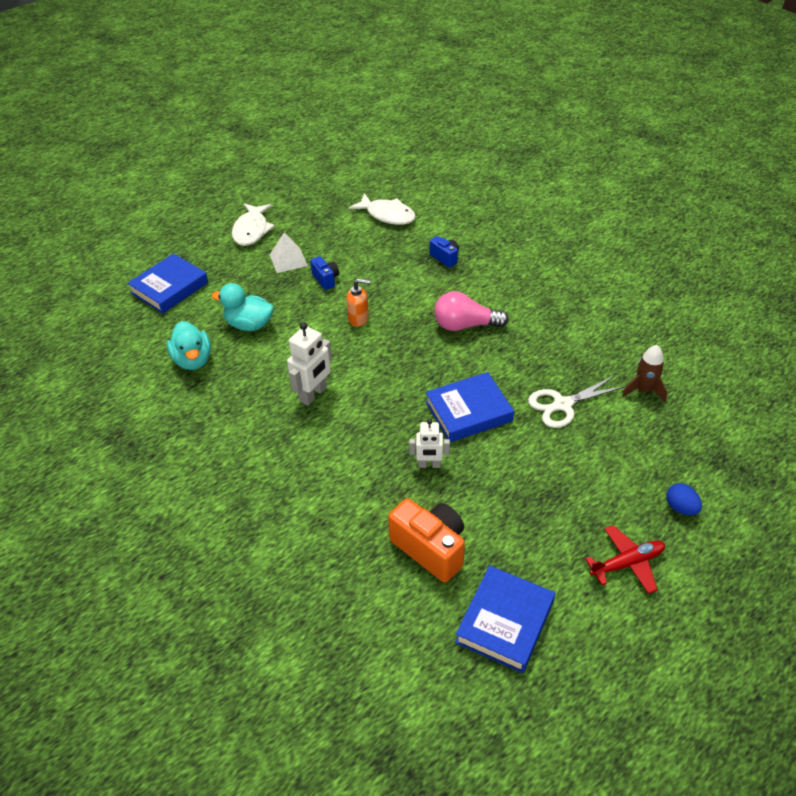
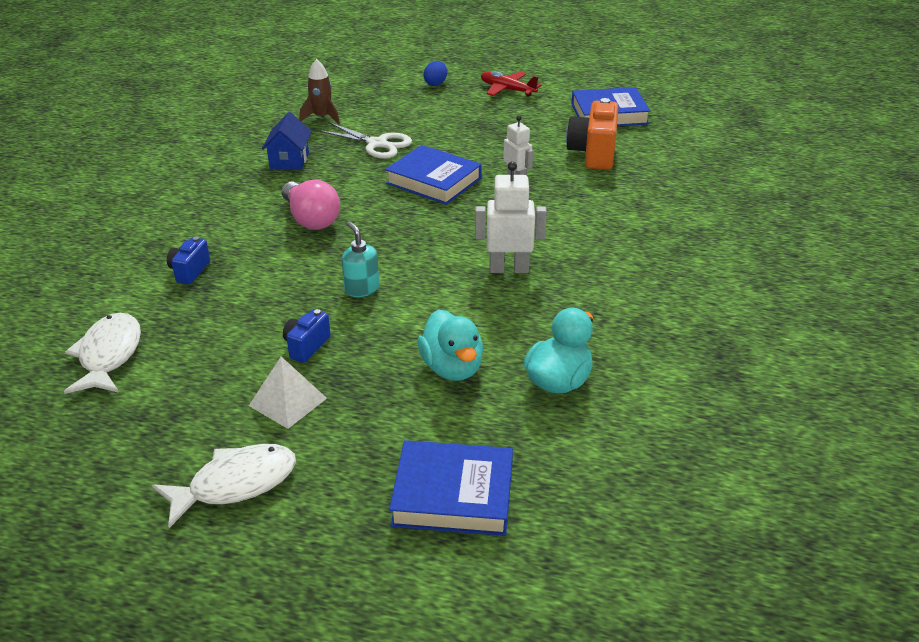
camera: 125 degrees left, 10 degrees down
(358, 319) = (361, 289): orange soap dispenser -> turquoise soap dispenser
(568, 343) = (289, 161): none -> blue house

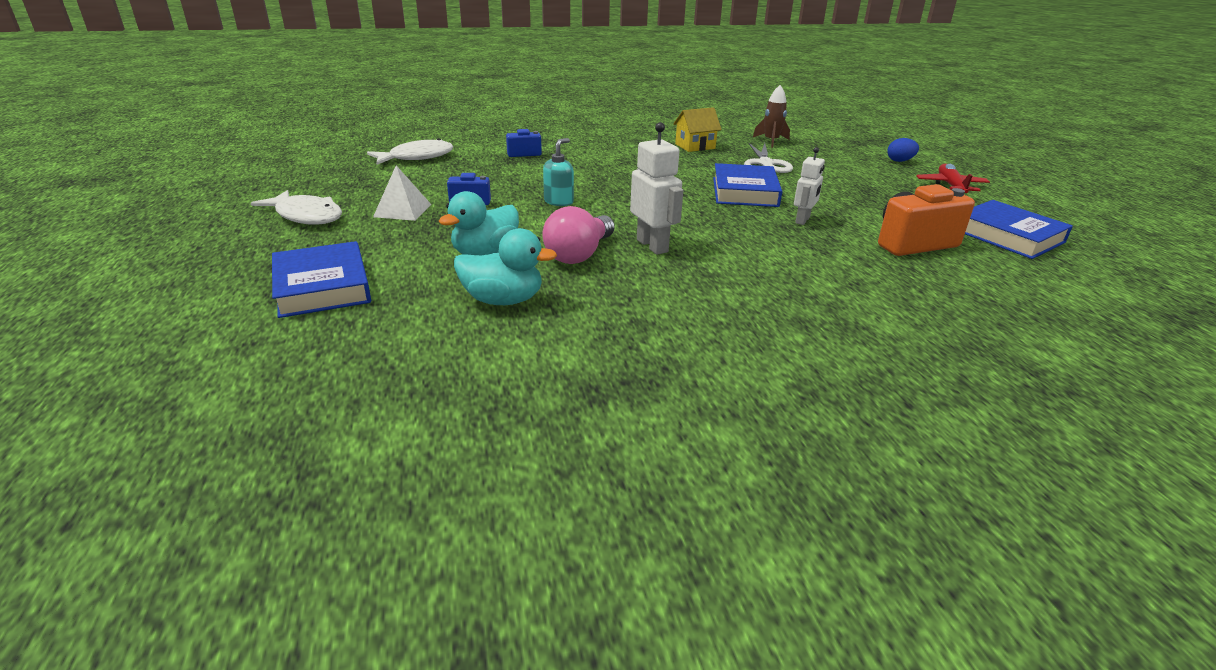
camera: 60 degrees right, 5 degrees down
(289, 161) = (695, 146): blue house -> yellow house
(311, 219) = (629, 168): pink light bulb -> pink light bulb (579, 254)

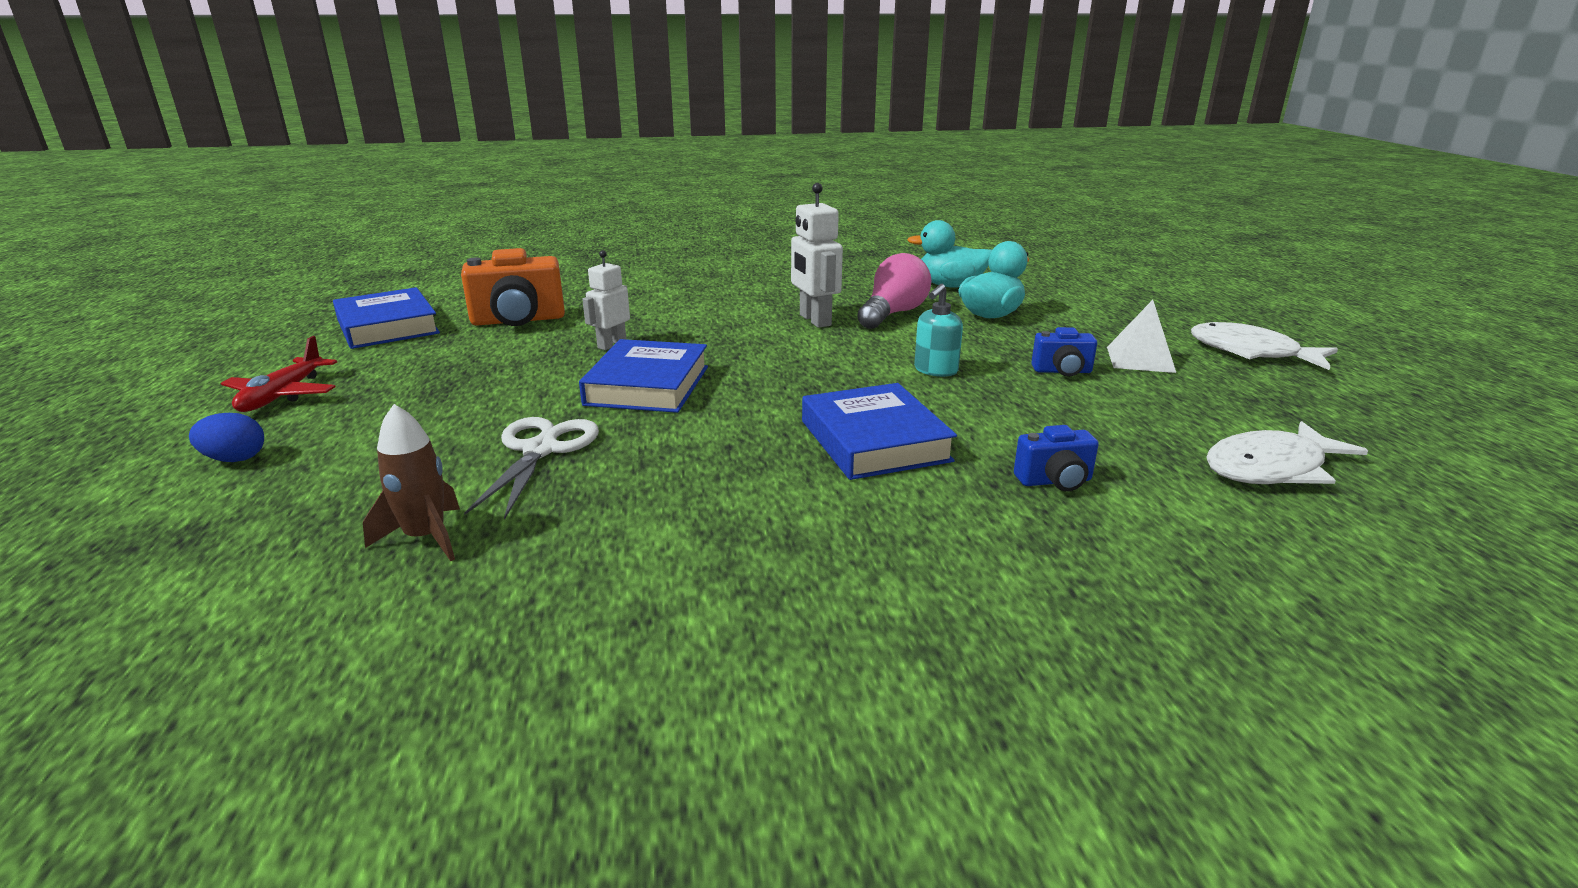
camera: 175 degrees left, 5 degrees down
(322, 287) = (1113, 294): blue book -> blue book (874, 441)
(695, 146) = (649, 512): yellow house -> none

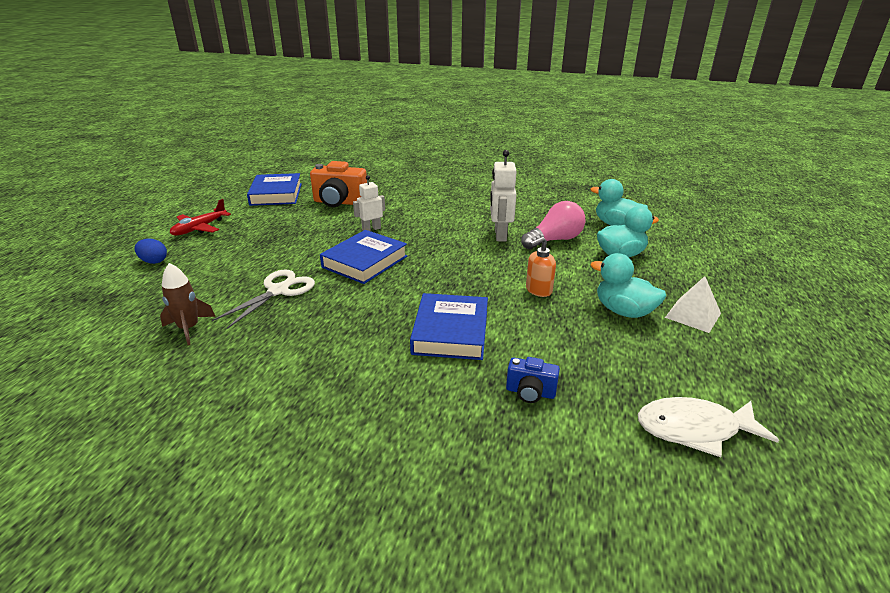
camera: 25 degrees right, 5 degrees up
(935, 370) = (538, 290): turquoise soap dispenser -> orange soap dispenser
(1062, 371) = (623, 311): blue camera -> turquoise duck
(1251, 352) = (791, 330): white fish -> none

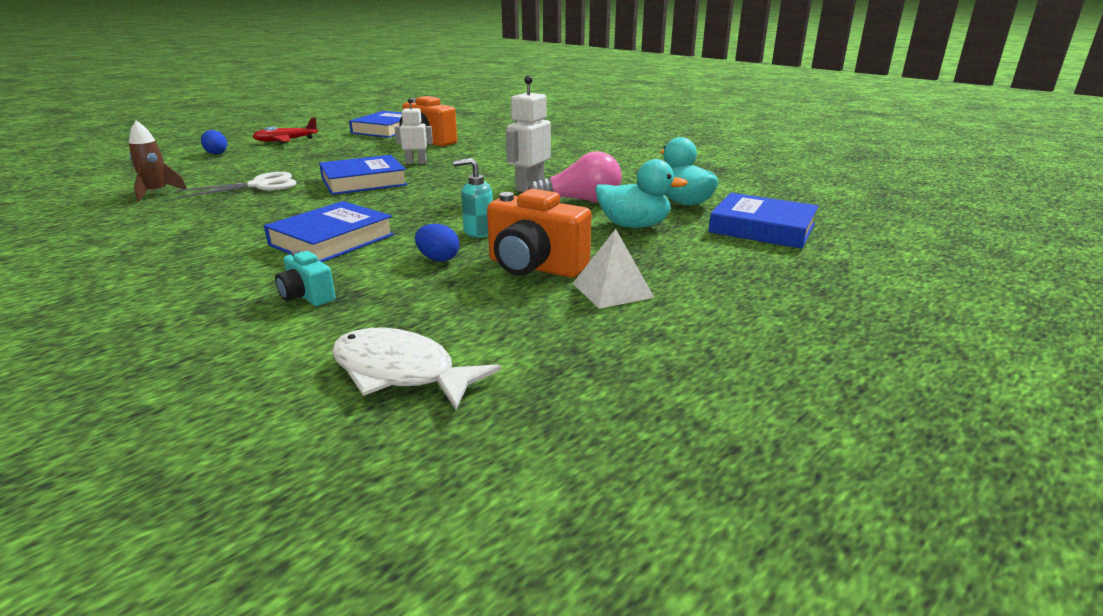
camera: 30 degrees right, 5 degrees down
(530, 392) = (307, 296): blue camera -> turquoise camera
(538, 290) = (478, 232): orange soap dispenser -> turquoise soap dispenser
(555, 325) = (438, 259): none -> blue egg
(623, 311) = (534, 267): turquoise duck -> orange camera
(688, 236) = (762, 228): none -> blue book

